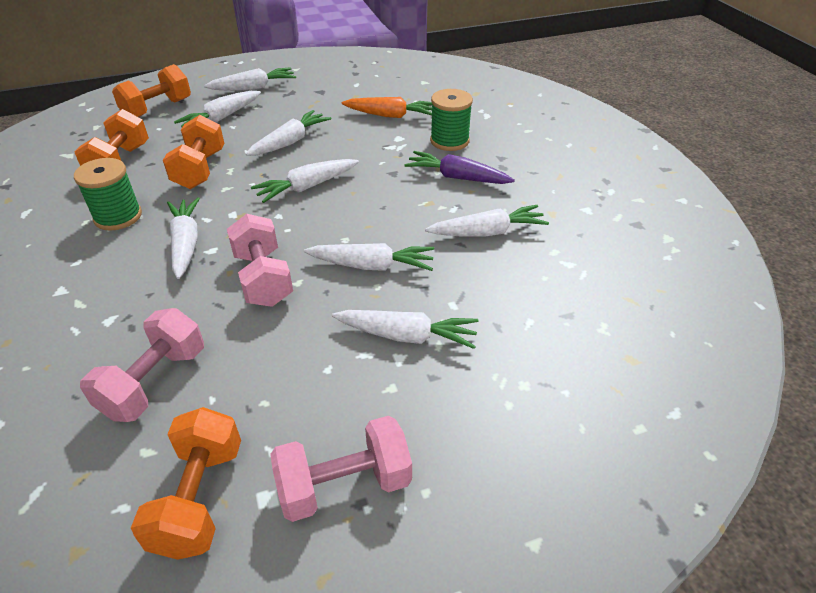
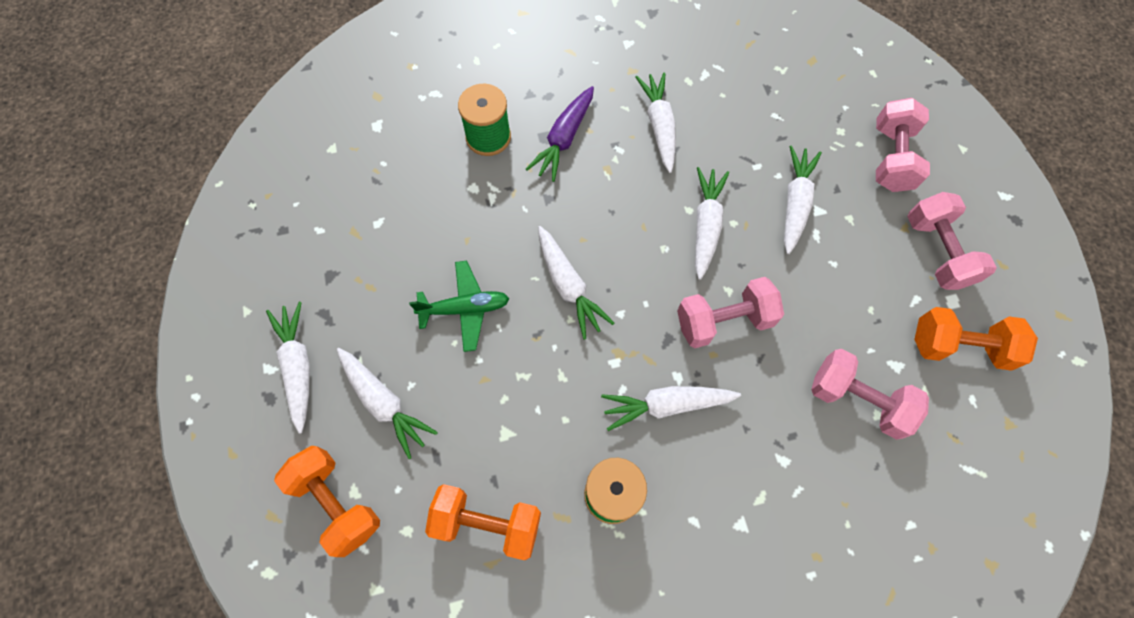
camera: 85 degrees left, 25 degrees up
(200, 169) = (517, 413): orange dumbbell -> none
(290, 142) = (465, 309): white carrot -> green plane
(390, 115) = (417, 193): orange carrot -> none
(492, 440) = (891, 158): none -> pink dumbbell

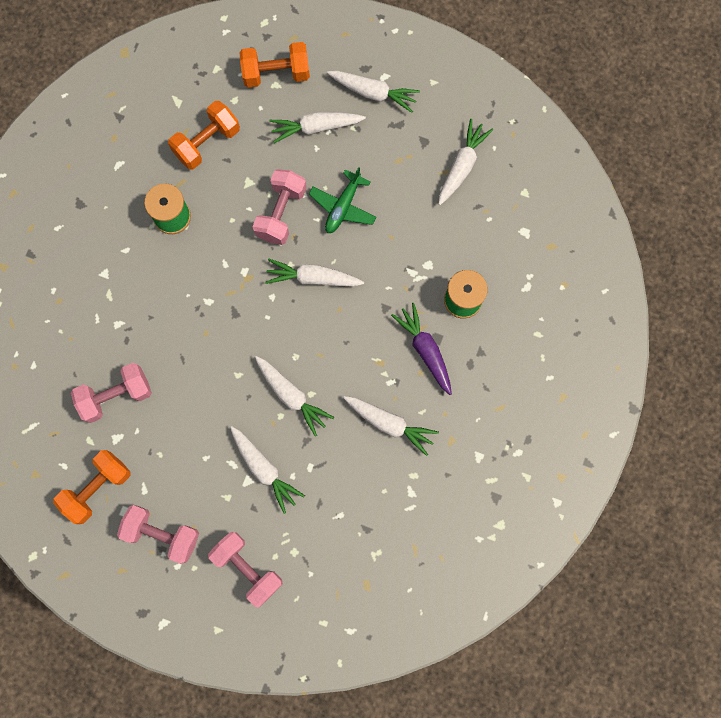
camera: 125 degrees right, 10 degrees up
(666, 405) = (197, 282): white carrot -> white carrot (462, 166)
(723, 321) = (221, 355): pink dumbbell -> pink dumbbell (281, 213)

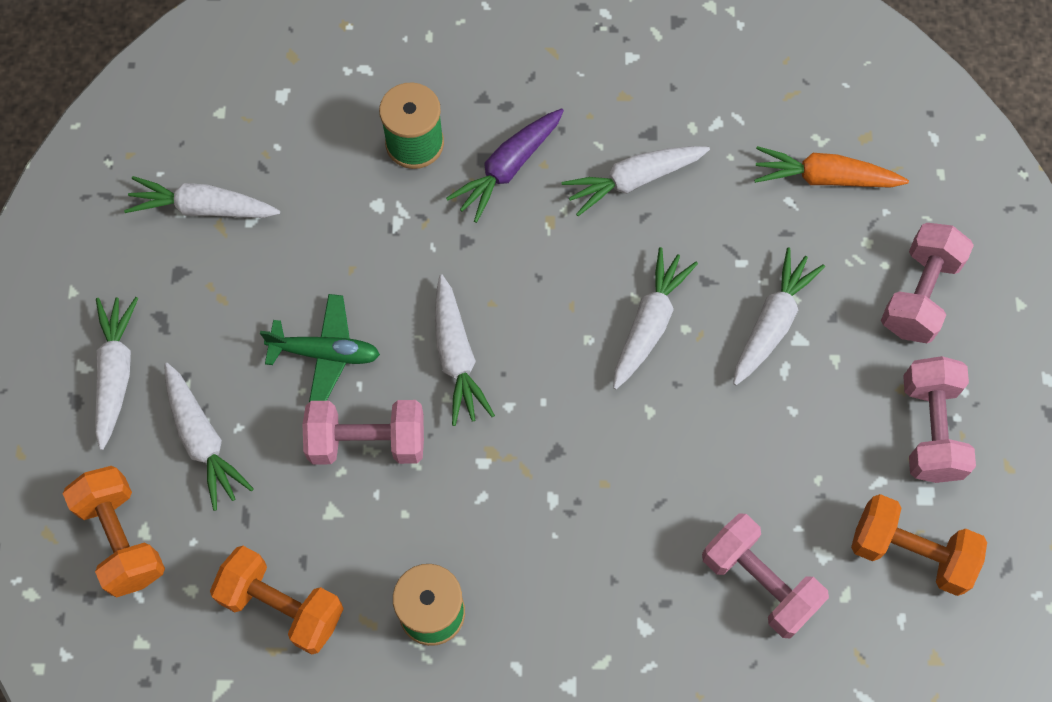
camera: 110 degrees left, 10 degrees down
(347, 545) = (824, 178): none -> orange carrot
(389, 424) = (634, 180): white carrot -> white carrot turned 120 degrees counterclockwise

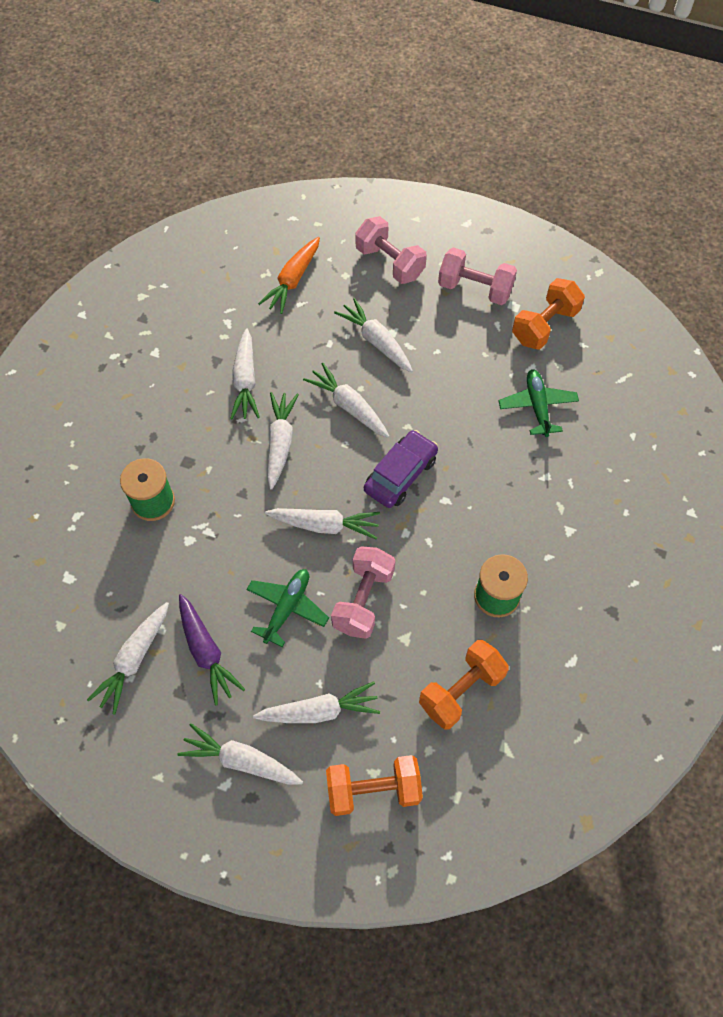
camera: 70 degrees left, 5 degrees down
(508, 168) = (201, 450): purple carrot -> purple carrot (206, 652)
(557, 258) = (280, 443): none -> white carrot
(569, 427) = (400, 474): none -> purple car
(759, 582) = (537, 406): pink dumbbell -> green plane

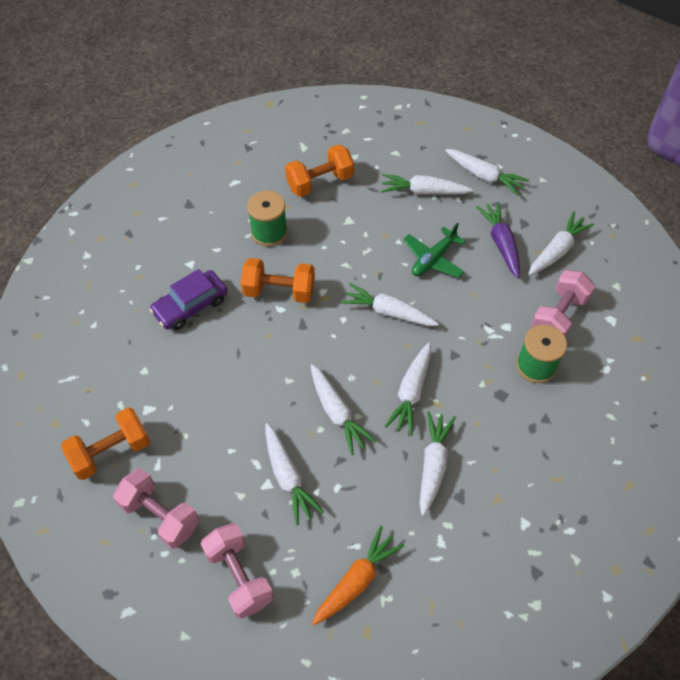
camera: 165 degrees left, 5 degrees down
(363, 600) = (372, 251): pink dumbbell -> pink dumbbell (558, 316)
(373, 790) = (398, 144): orange dumbbell -> orange dumbbell (279, 291)
(400, 474) = (310, 338): purple car -> purple car (190, 306)
(537, 406) = (162, 370): green plane -> none

